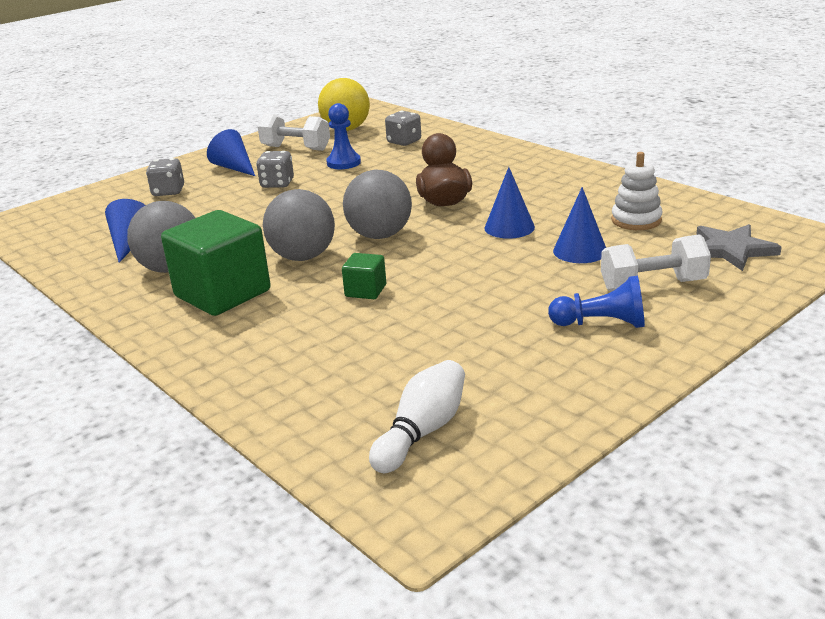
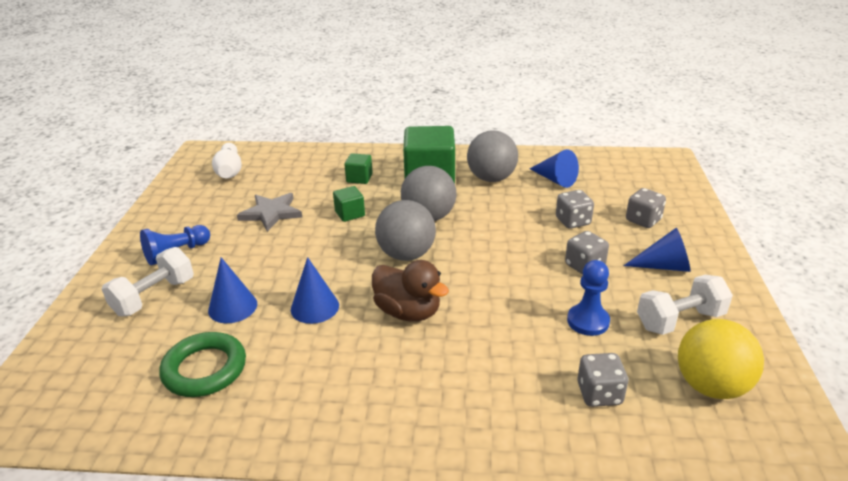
camera: 135 degrees right, 5 degrees up
(211, 209) = (573, 221): none -> grey dice
(283, 331) = (359, 178): none -> green cube
(636, 220) = (205, 369): white stacking toy -> green ring
(731, 250) = (97, 366): grey star -> grey star (271, 213)

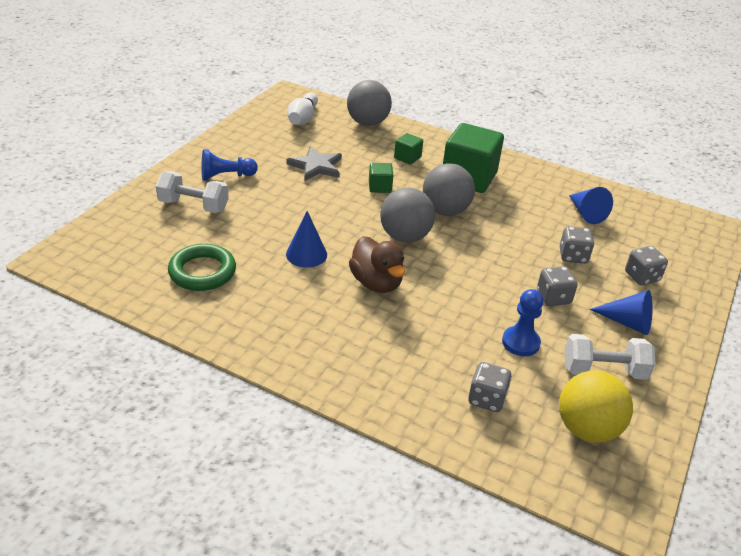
camera: 20 degrees right, 5 degrees up
(154, 297) = (193, 206): white dumbbell -> white dumbbell turned 45 degrees clockwise
(232, 307) = (246, 233): blue cone -> none
(491, 178) = (526, 193): grey ball -> grey ball (368, 123)

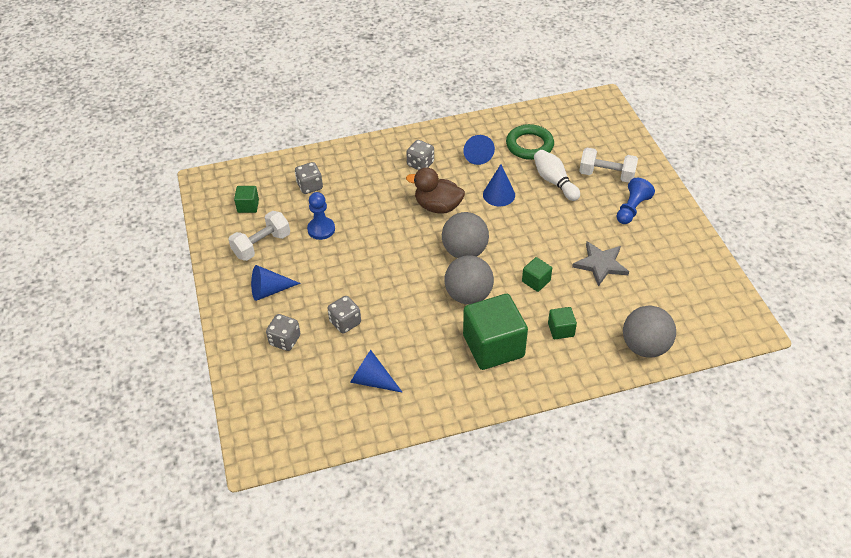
camera: 140 degrees right, 10 degrees up
(193, 206) = (606, 175): white dumbbell -> white dumbbell turned 45 degrees clockwise
(263, 301) = (477, 154): none -> blue cone
(303, 119) = (690, 306): white bowling pin -> white bowling pin (554, 182)
(553, 298) = (329, 275): grey dice -> grey dice (420, 164)
(587, 429) = (248, 206): yellow ball -> green cube

